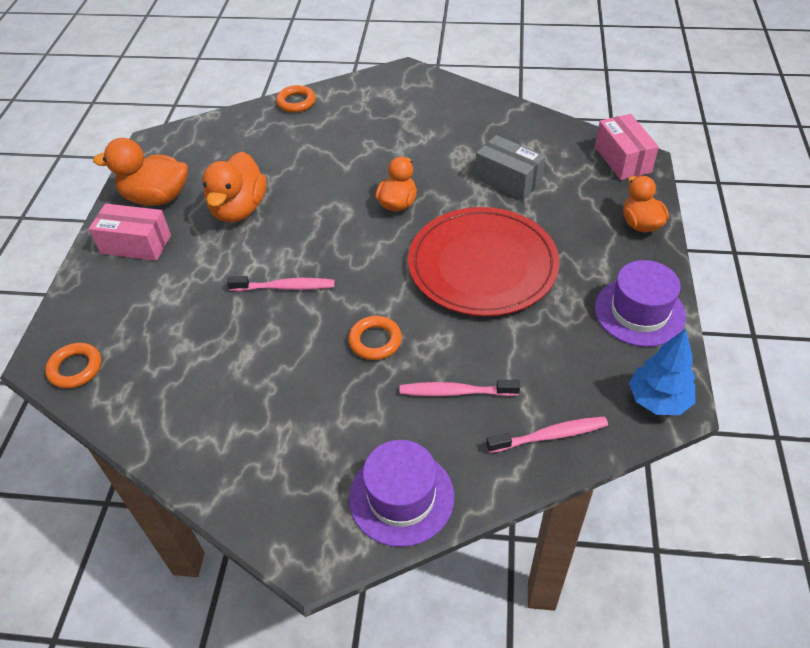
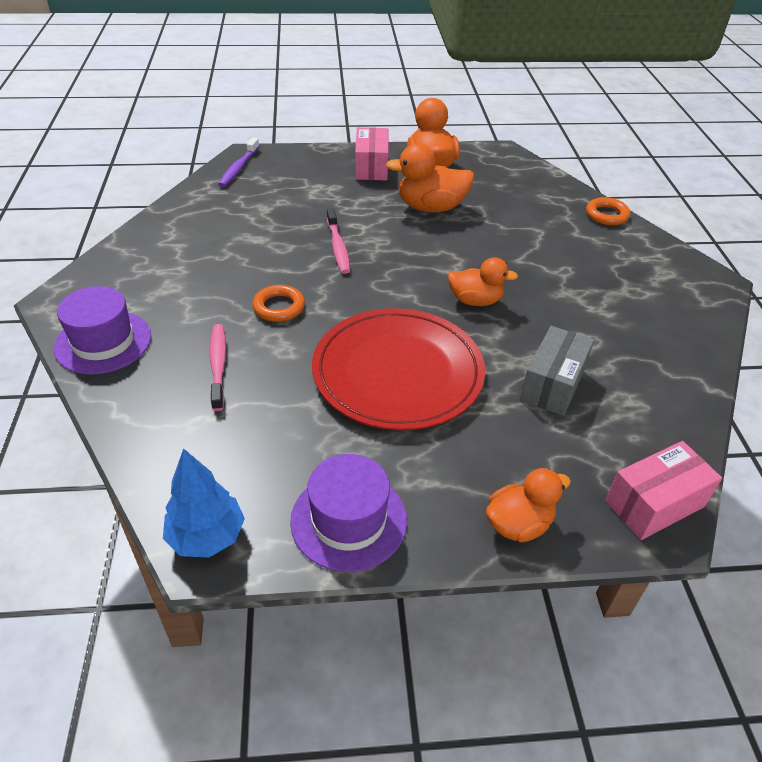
camera: 75 degrees right, 5 degrees down
(75, 368) = (238, 168): orange ring -> purple toothbrush
(550, 436) = (161, 439): pink toothbrush -> none

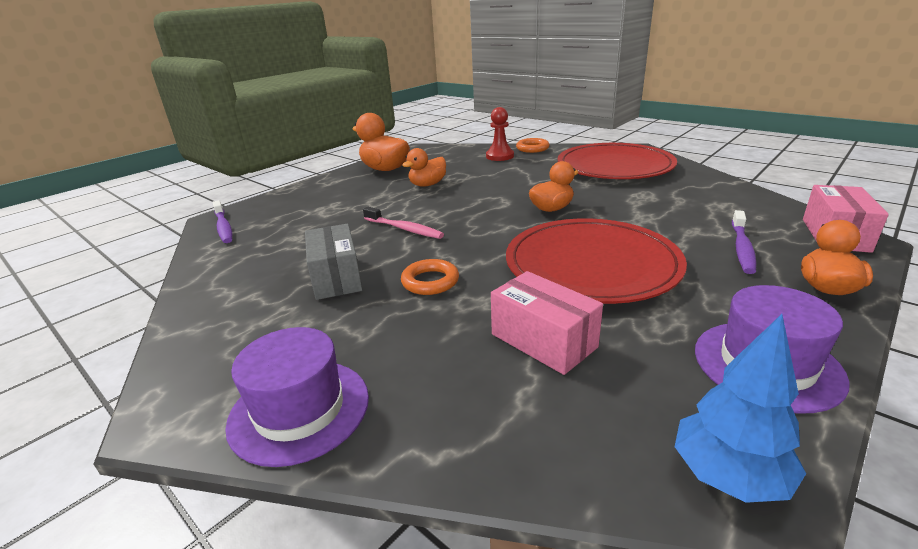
camera: 40 degrees left, 15 degrees down
(218, 365) = (458, 346): pink toothbrush -> none
(371, 167) = (343, 185): pink box -> pink box (543, 341)
(431, 207) = (427, 185): orange duck -> orange duck, size x0.66
(539, 448) = (742, 248): none -> purple toothbrush
(553, 384) = (676, 219): grey box -> grey box (336, 277)
(554, 207) = (500, 156): none -> red pawn
(636, 290) = (614, 166): none -> red plate

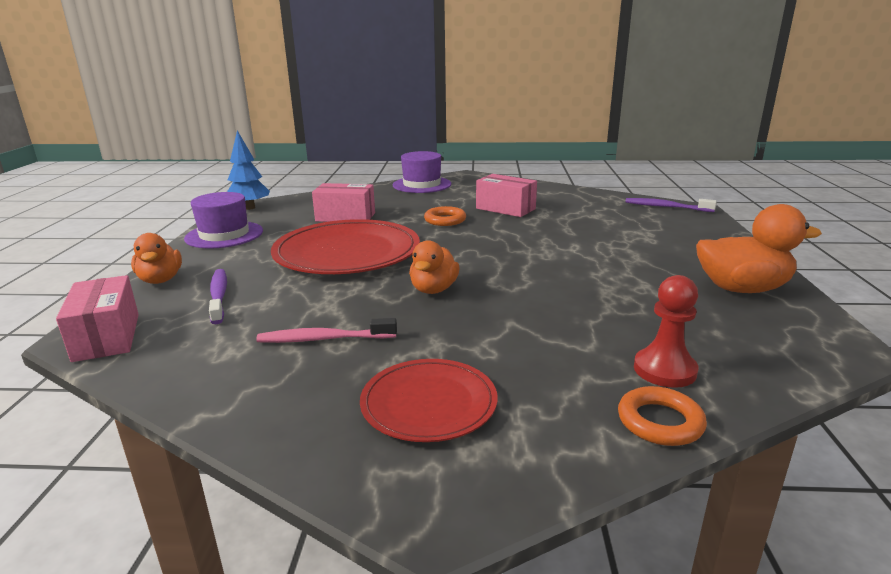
camera: 140 degrees right, 5 degrees down
(336, 277) = (505, 209): grey box -> pink box
(404, 229) = (532, 238): pink toothbrush -> pink toothbrush (324, 339)
(427, 185) = (625, 281): orange duck -> none
(614, 166) = (429, 403): red plate -> red plate, size x0.57

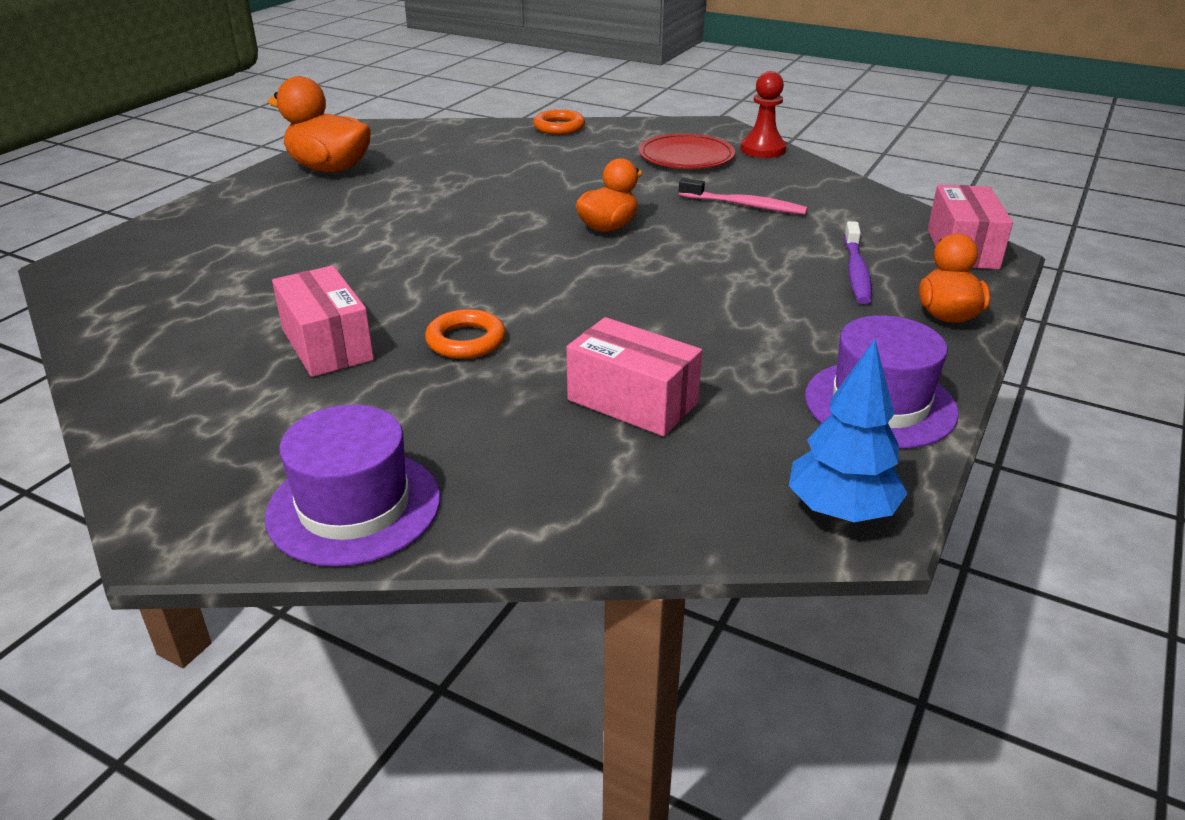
camera: 155 degrees left, 10 degrees up
(347, 252) = (675, 304): red plate -> none
(664, 370) = (511, 142): red pawn -> red pawn (762, 149)
(666, 207) = (98, 279): purple toothbrush -> none

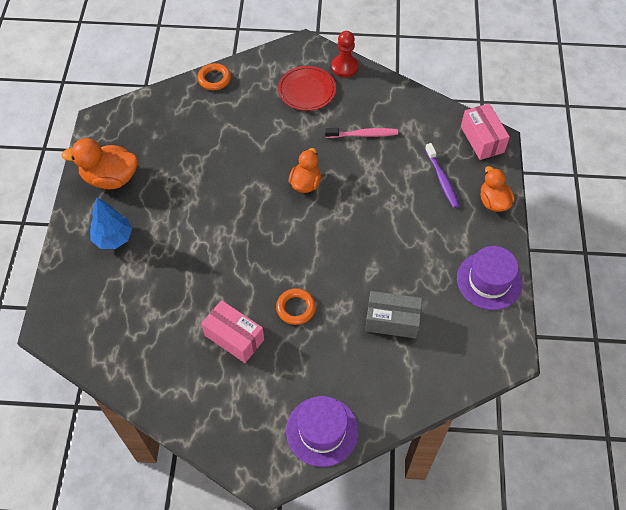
camera: 25 degrees left, 25 degrees up
(632, 402) = (392, 321): pink box -> grey box
(840, 511) = (499, 353): blue tree -> blue tree (113, 238)

